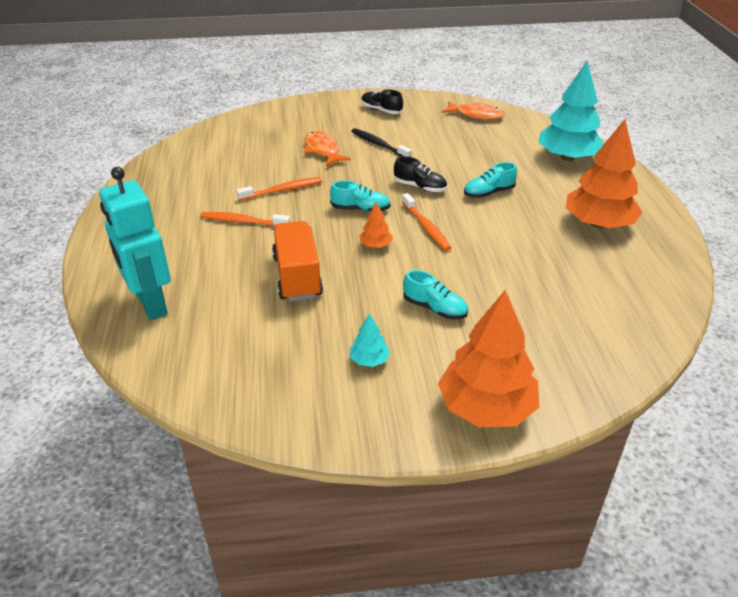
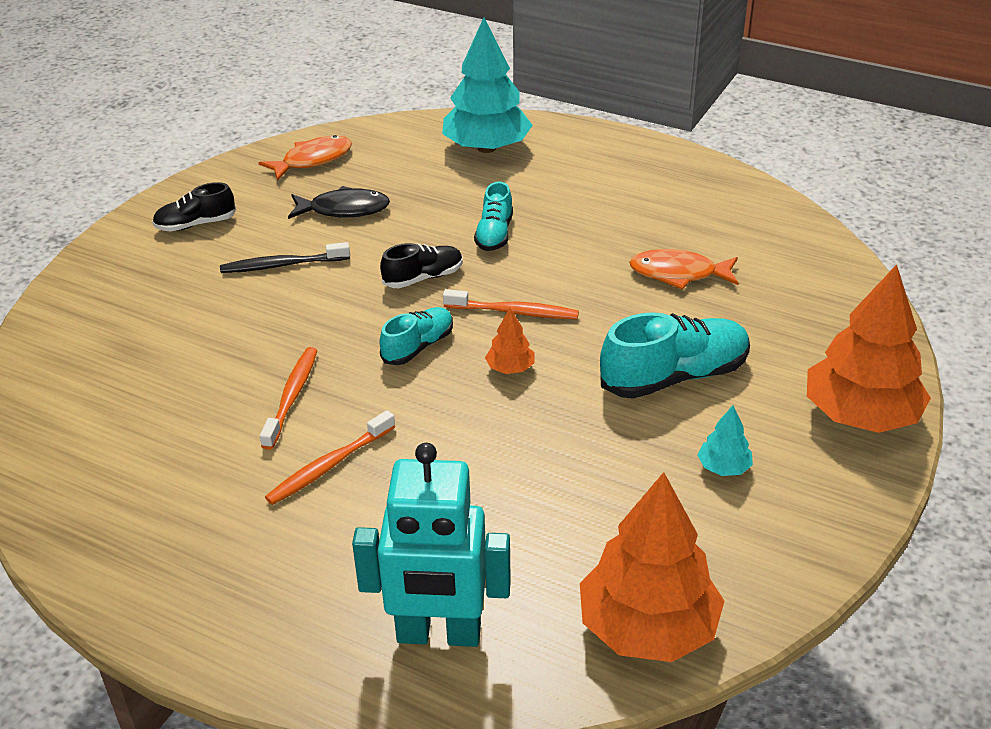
camera: 55 degrees left, 0 degrees up
(297, 276) = (511, 463): orange truck -> none
(323, 150) = (233, 318): orange fish -> orange fish (678, 273)
(434, 308) = (674, 377): turquoise shoe -> turquoise shoe, size x1.69
(447, 141) = (344, 209): none -> black fish
(598, 224) = (631, 194): orange tree -> orange tree (648, 627)

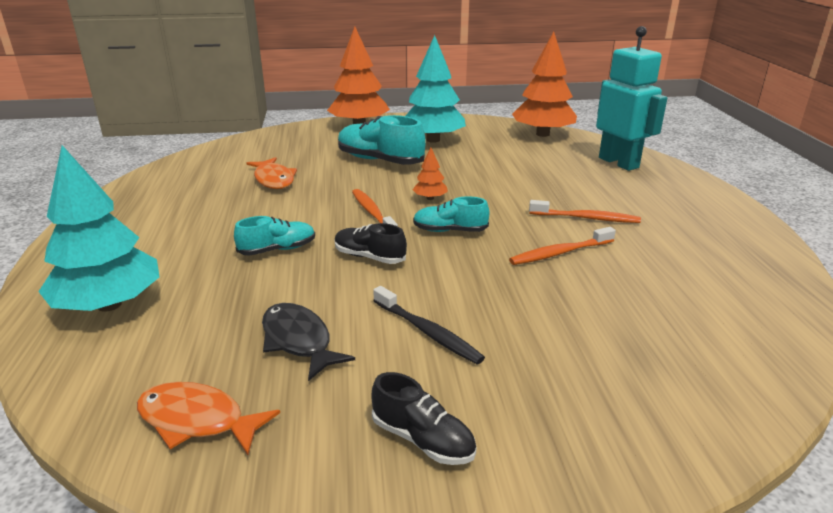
camera: 125 degrees left, 10 degrees down
(723, 467) = (433, 140): turquoise tree -> turquoise tree, size x2.29

